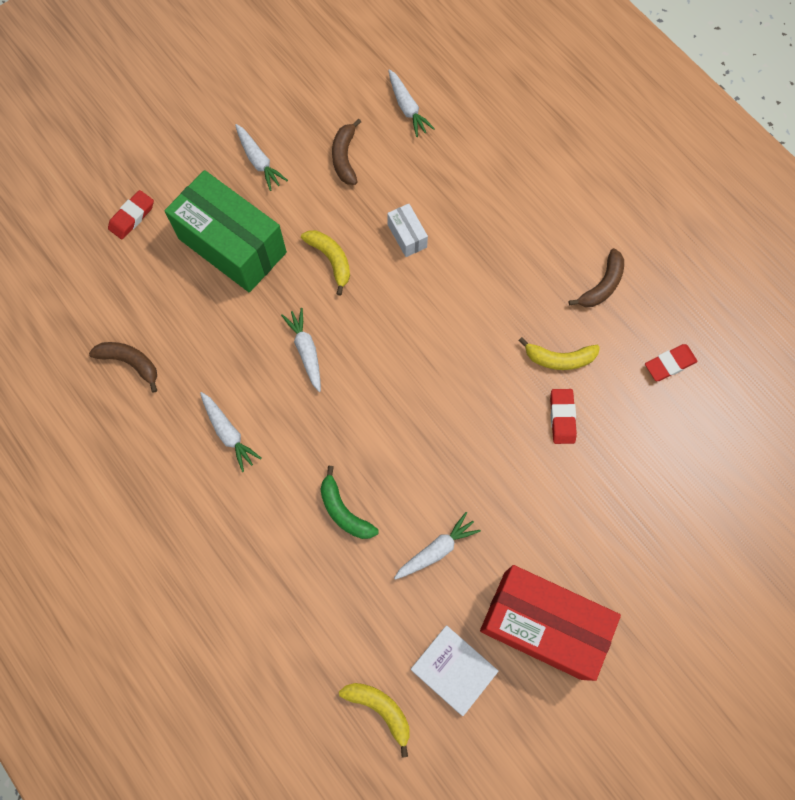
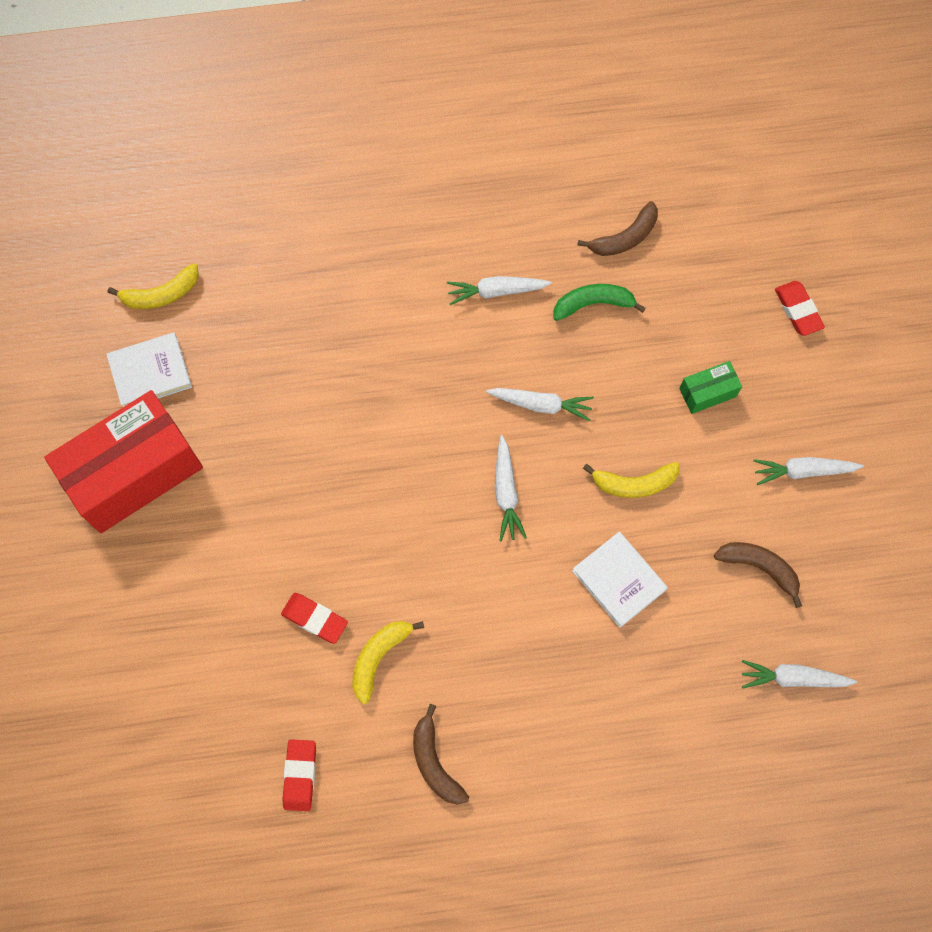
camera: 120 degrees right, 0 degrees up
(232, 245) = (707, 392): green box -> green box, size x0.43
(344, 511) = (354, 355): green banana -> green banana (593, 304)
(407, 236) = (619, 580): white box -> white book
(436, 550) = (264, 418): white carrot -> white carrot (506, 493)

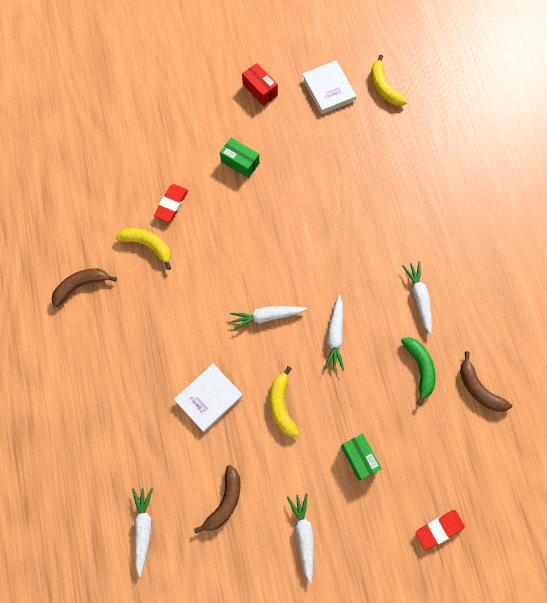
camera: 85 degrees right, 0 degrees up
(134, 473) = (260, 90): red box -> red box, size x0.43
(257, 512) = (240, 162): none -> green box
(300, 775) = (72, 207): red eraser -> none

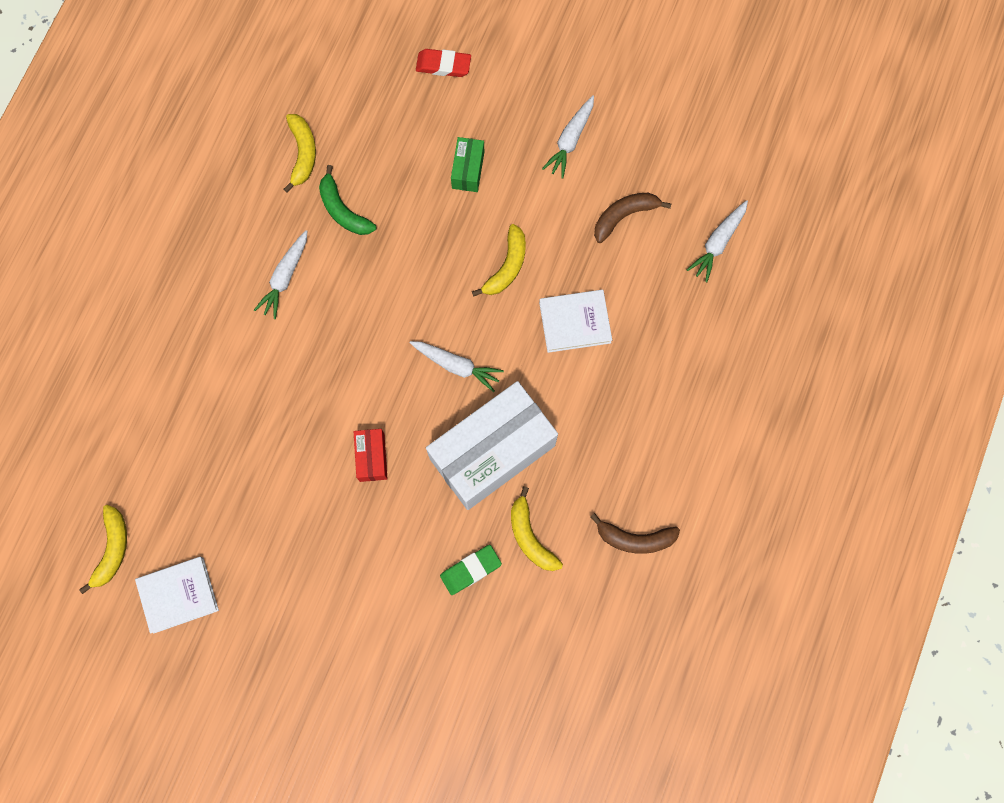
camera: 145 degrees left, 5 degrees up
(171, 204) = (470, 570): red eraser -> green eraser
(206, 279) = (492, 452): none -> white box
(240, 162) = (355, 569): green box -> none
(260, 90) = (260, 653): red box -> red box (372, 457)
(328, 89) = (178, 595): white book -> white book turned 60 degrees clockwise
(335, 336) = (401, 298): white carrot -> none
(420, 368) = (343, 210): green banana -> green banana turned 60 degrees counterclockwise
(479, 389) = (302, 154): brown banana -> yellow banana

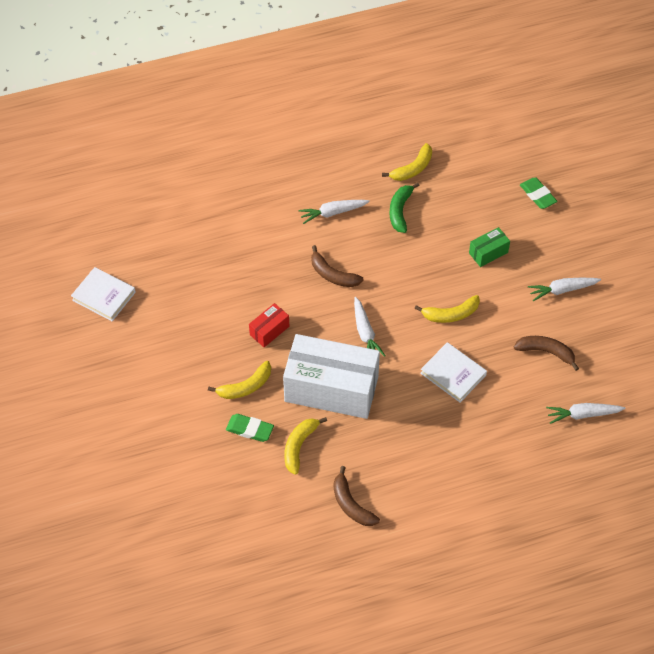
camera: 50 degrees right, 20 degrees down
(112, 549) = (101, 247): yellow banana -> yellow banana (245, 386)
(360, 340) = (332, 275): none -> brown banana
(443, 65) = (538, 195): red eraser -> green eraser

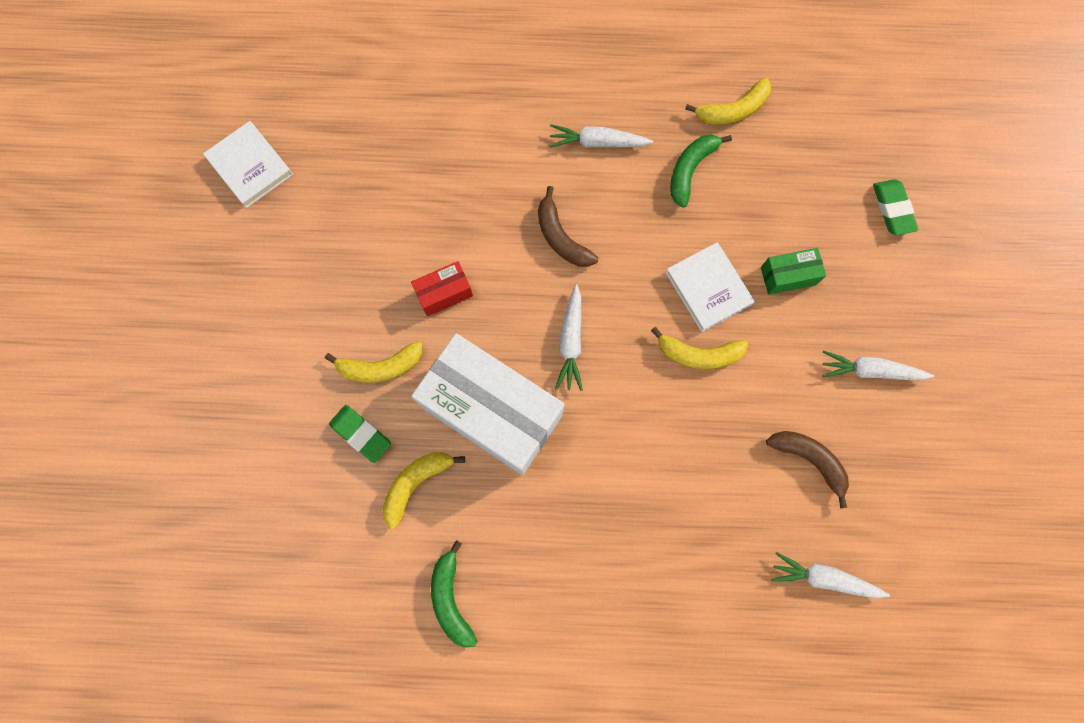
camera: 20 degrees right, 20 degrees up
(351, 504) = (451, 598): brown banana -> green banana
(453, 374) = (666, 448): white book -> white book (708, 288)

